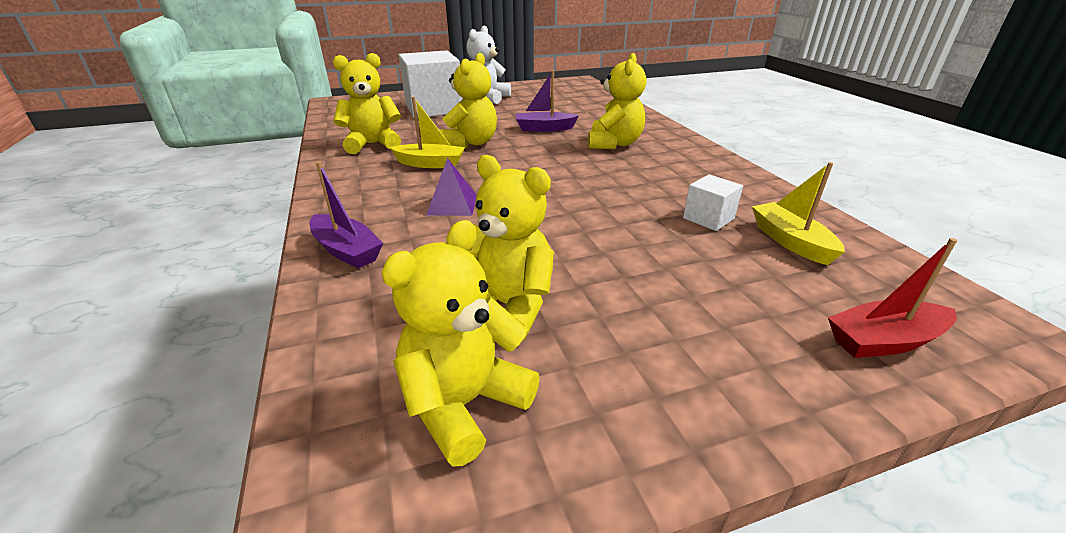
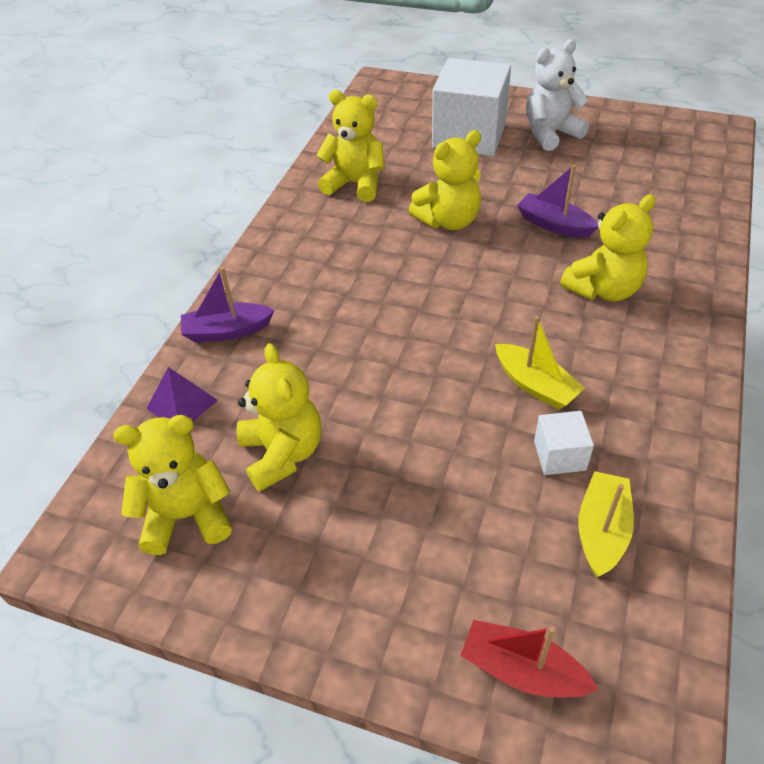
camera: 40 degrees right, 15 degrees up
(346, 251) = (227, 331): purple boat -> purple boat turned 90 degrees clockwise
(430, 164) = (380, 241): yellow boat -> yellow boat (535, 385)
(452, 205) = (347, 313): purple pyramid -> purple pyramid (182, 404)

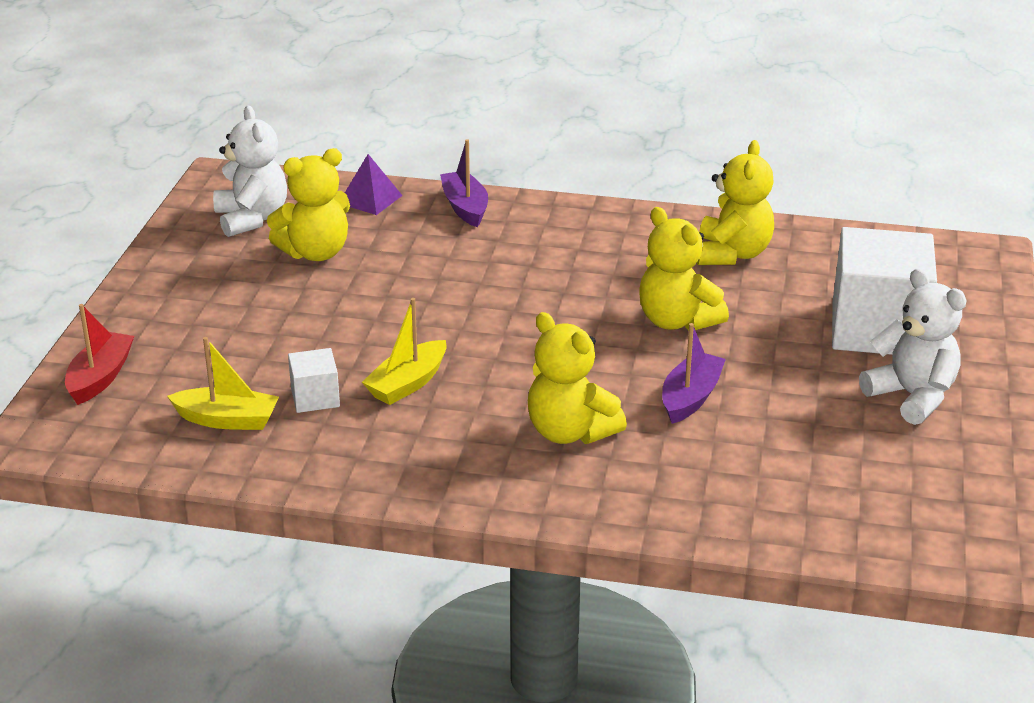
camera: 80 degrees right, 15 degrees down
(187, 515) = (252, 219): yellow teddy bear -> white teddy bear

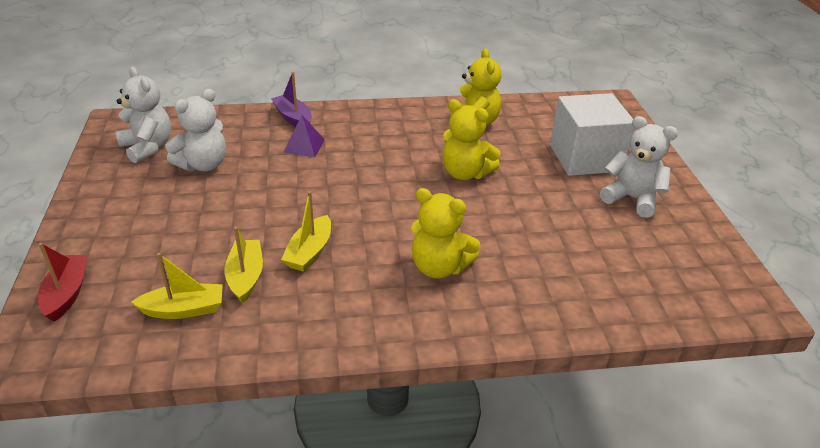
camera: 20 degrees left, 5 degrees up
(315, 253) = (203, 165): yellow teddy bear -> white teddy bear
(315, 397) = (246, 276): white cube -> yellow boat
(370, 199) = (227, 121): purple pyramid -> purple pyramid (304, 146)
(690, 398) = (503, 225): purple boat -> none

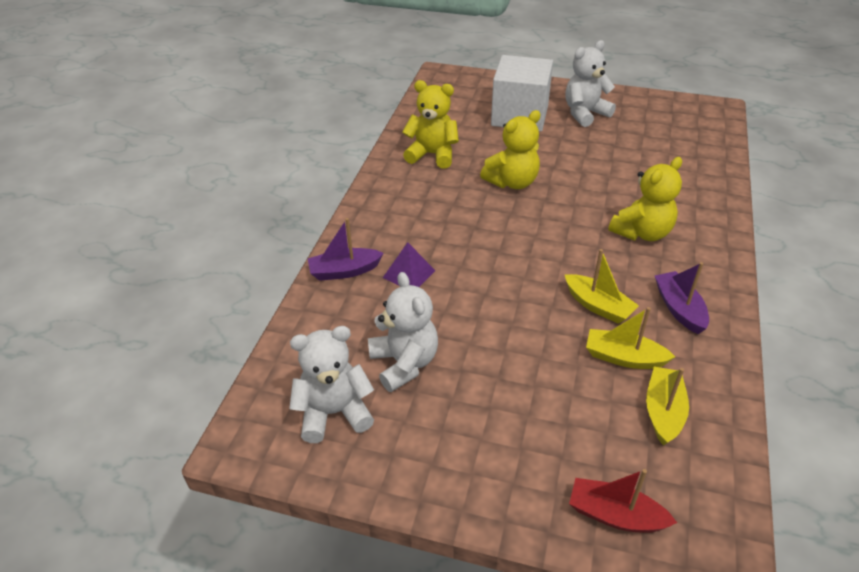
camera: 65 degrees left, 5 degrees up
(329, 306) = (679, 308): none -> purple boat

